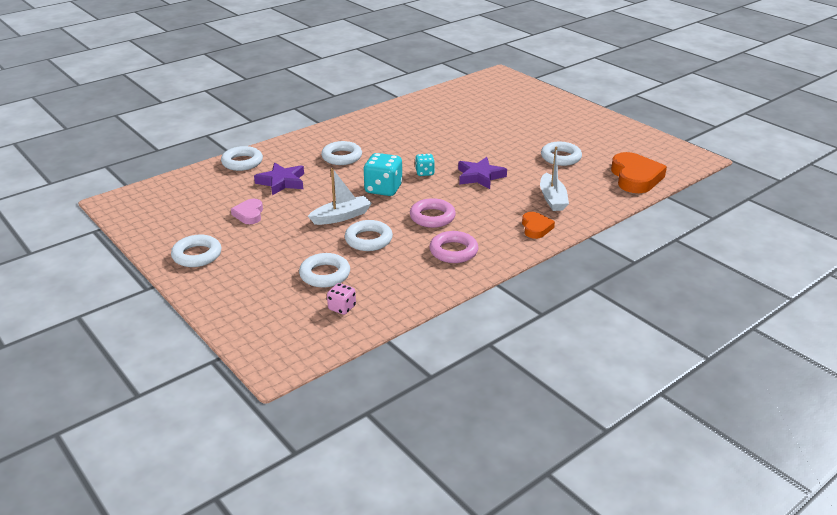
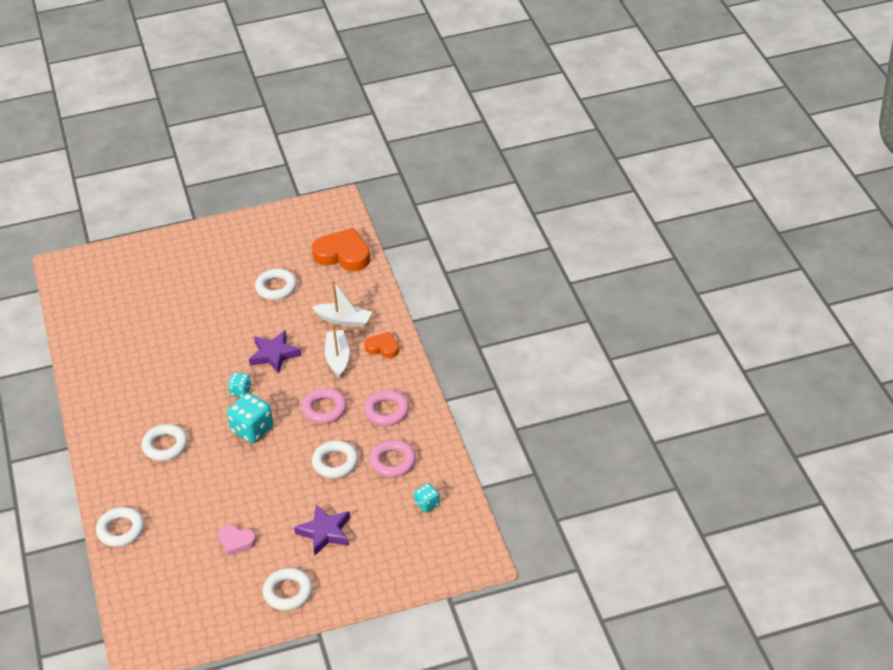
camera: 65 degrees left, 10 degrees up
(282, 182) = (187, 504): purple star -> purple star (325, 532)
(325, 274) = (373, 505): white ring -> none
(341, 216) = (284, 472): white boat -> white boat (337, 358)
(342, 308) = (427, 504): pink dice -> turquoise dice
(388, 272) = (393, 462): none -> pink ring

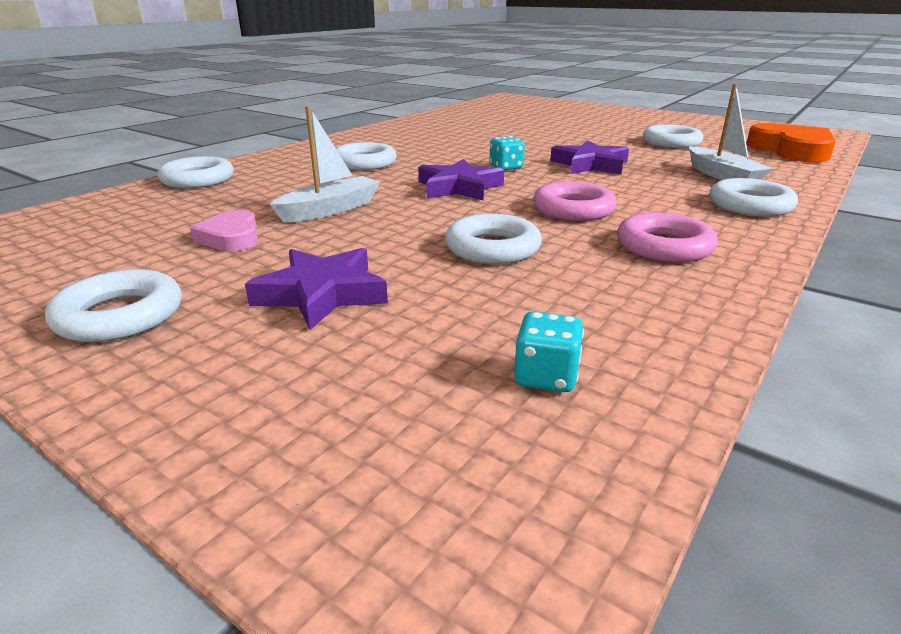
camera: 50 degrees right, 15 degrees down
(252, 430) = (459, 187): turquoise dice -> purple star
(337, 358) = (665, 190): white boat -> white boat (330, 209)
(382, 347) = (750, 205): orange heart -> white ring
(393, 462) = (581, 291): pink ring -> none

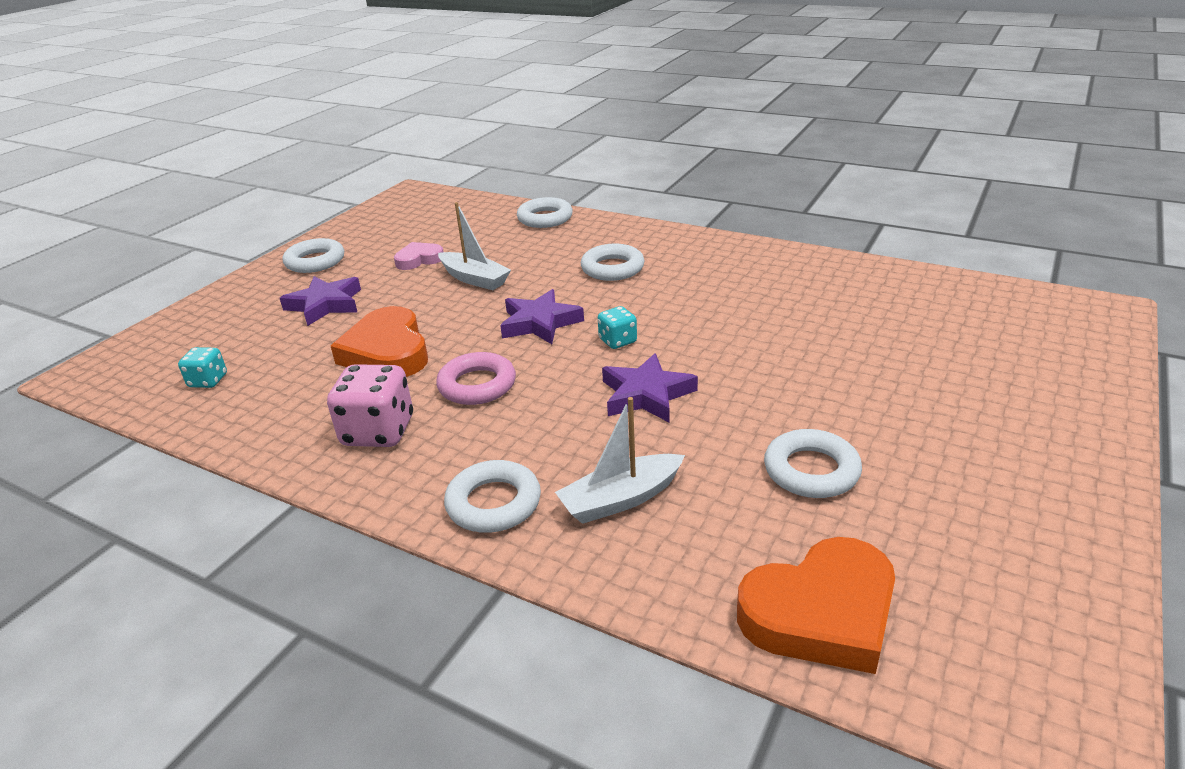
camera: 85 degrees right, 5 degrees up
(492, 248) = (387, 352): white ring -> orange heart
(664, 246) = (378, 432): pink ring -> pink dice

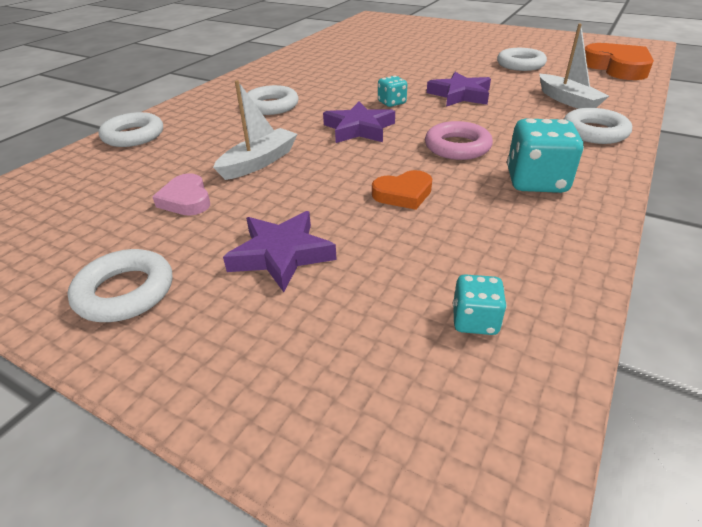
camera: 90 degrees left, 5 degrees up
(378, 432) = (536, 182): pink dice -> turquoise dice
(387, 352) = (403, 194): orange heart -> orange heart, size x0.56

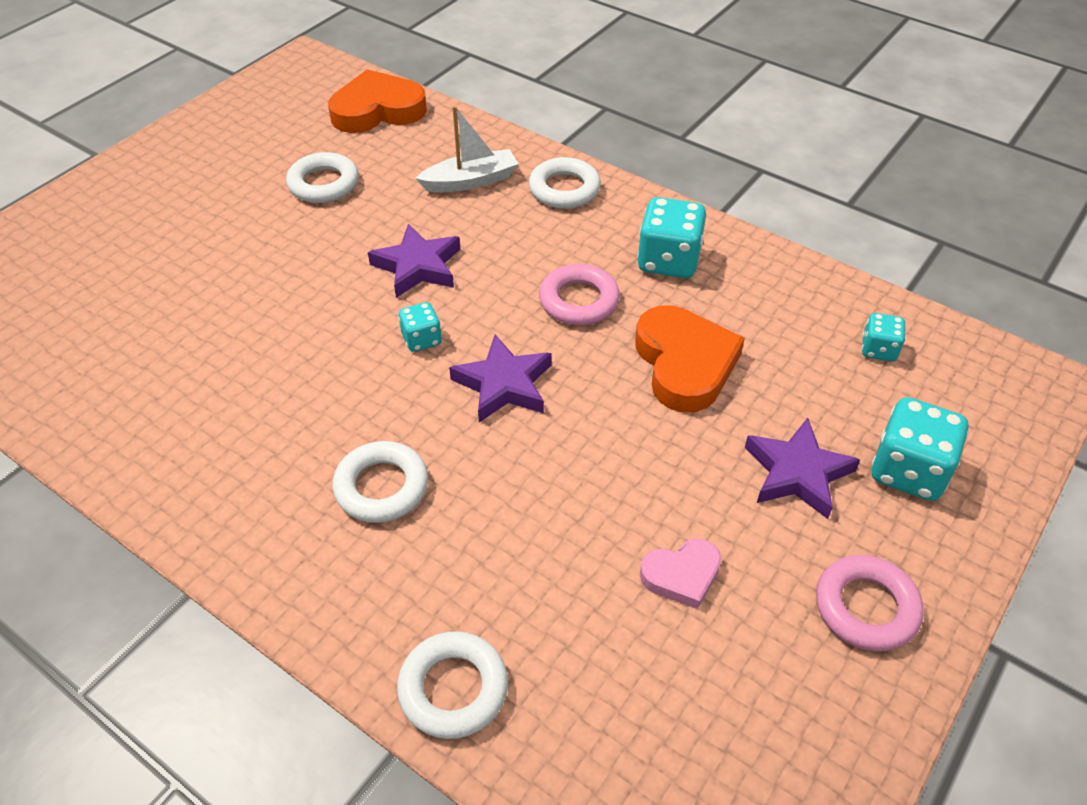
camera: 85 degrees left, 10 degrees up
(125, 292) = (866, 607): white ring -> pink ring
(259, 162) = (586, 498): white boat -> none
(284, 334) = (908, 471): none -> turquoise dice
(403, 194) = (684, 364): orange heart -> orange heart, size x1.79

